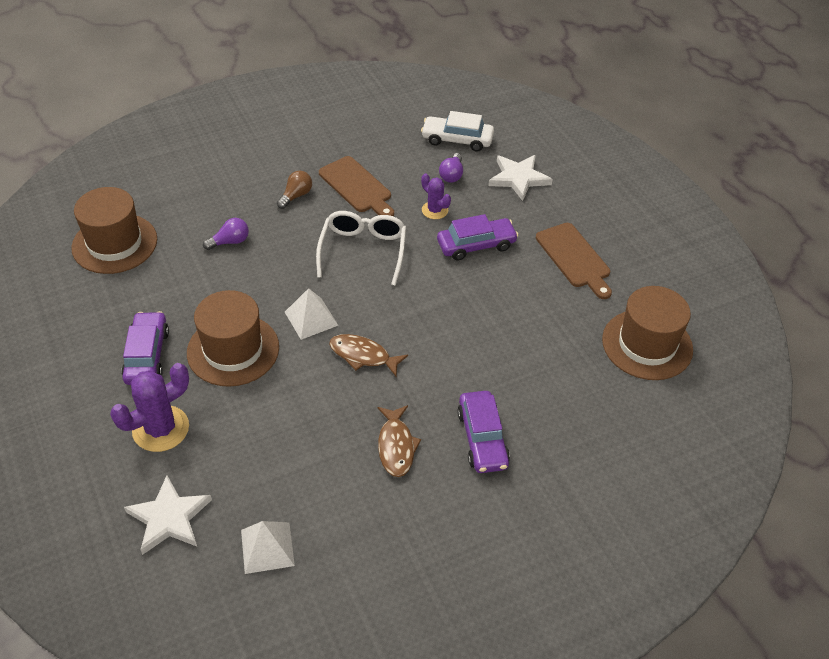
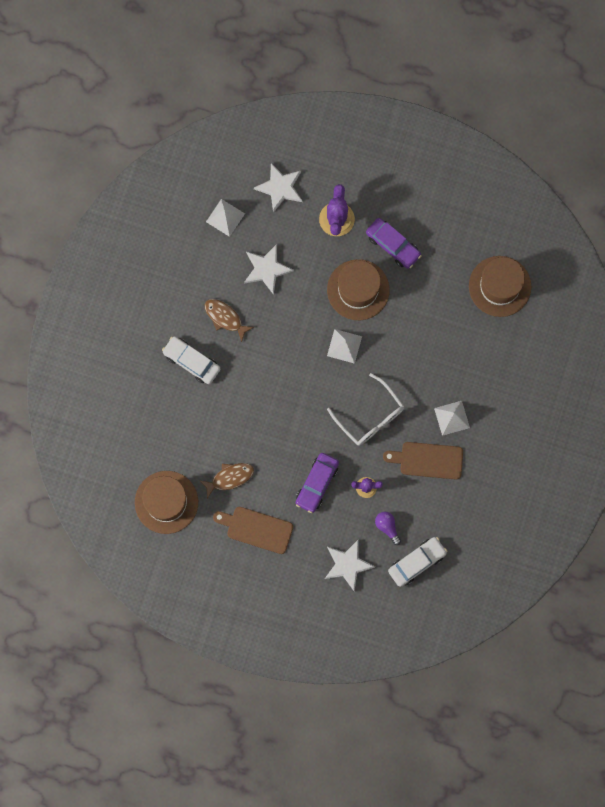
camera: 135 degrees right, 30 degrees up
(230, 242) = (444, 349): purple light bulb -> none
(293, 450) = (267, 269): none -> white star
(296, 196) = (452, 418): brown light bulb -> white pyramid
(363, 356) = (294, 350): brown fish -> brown fish (229, 478)
(482, 438) = (191, 361): purple car -> white car

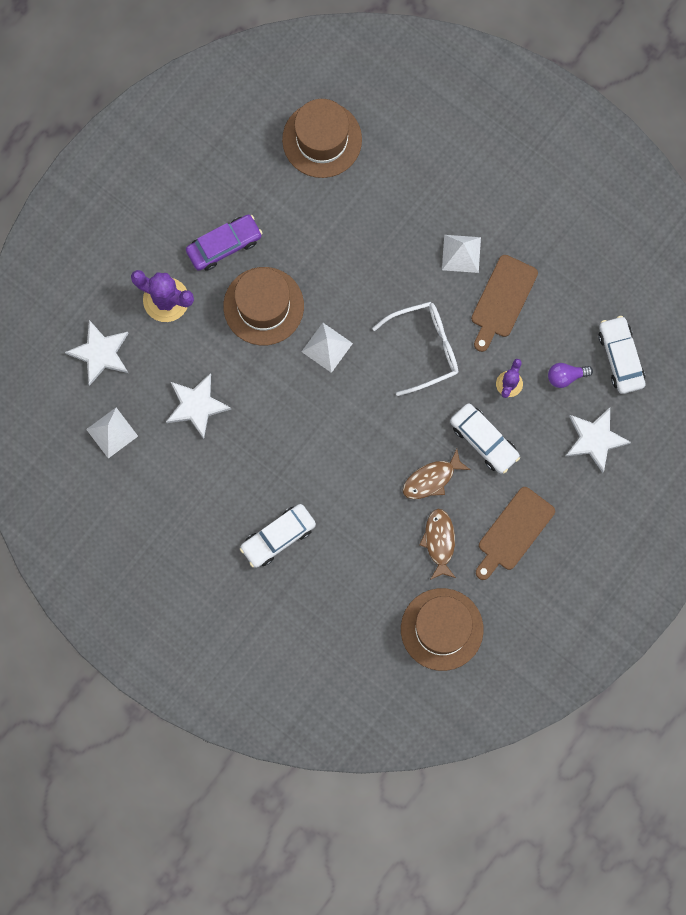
camera: 70 degrees left, 0 degrees up
(225, 318) = (238, 477): brown fish -> brown fish (432, 479)
(317, 484) = (484, 440): purple car -> white car

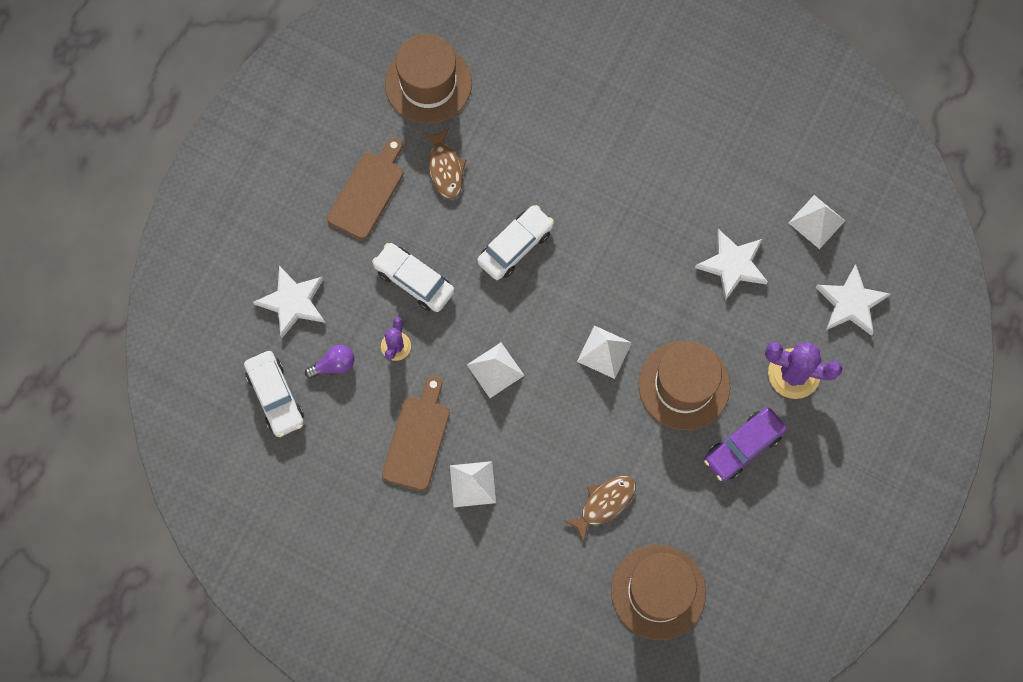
camera: 170 degrees right, 5 degrees down
(278, 537) = (616, 145): white car -> white car (515, 246)
(425, 348) = (495, 370): white glasses -> white pyramid
(432, 479) = (464, 231): brown fish -> brown fish (604, 504)

